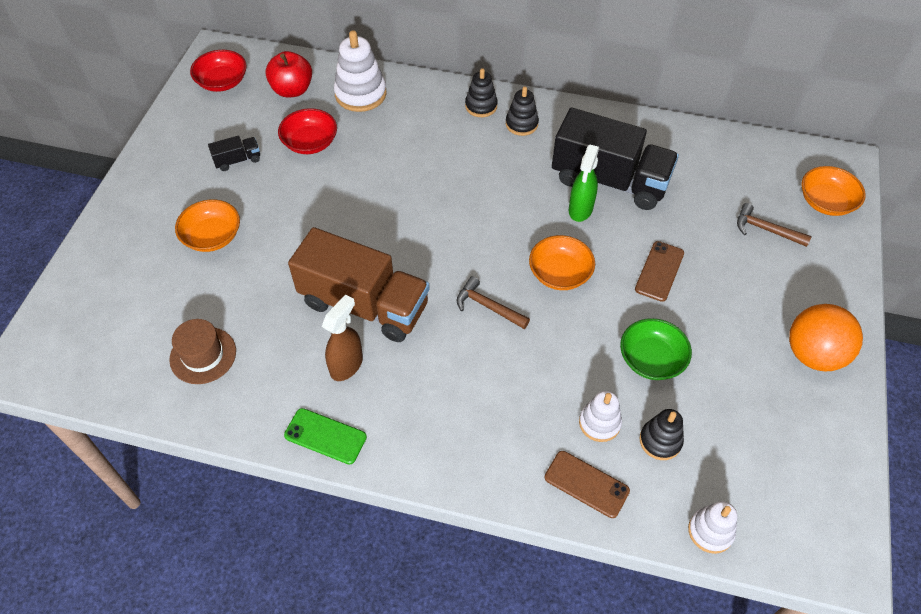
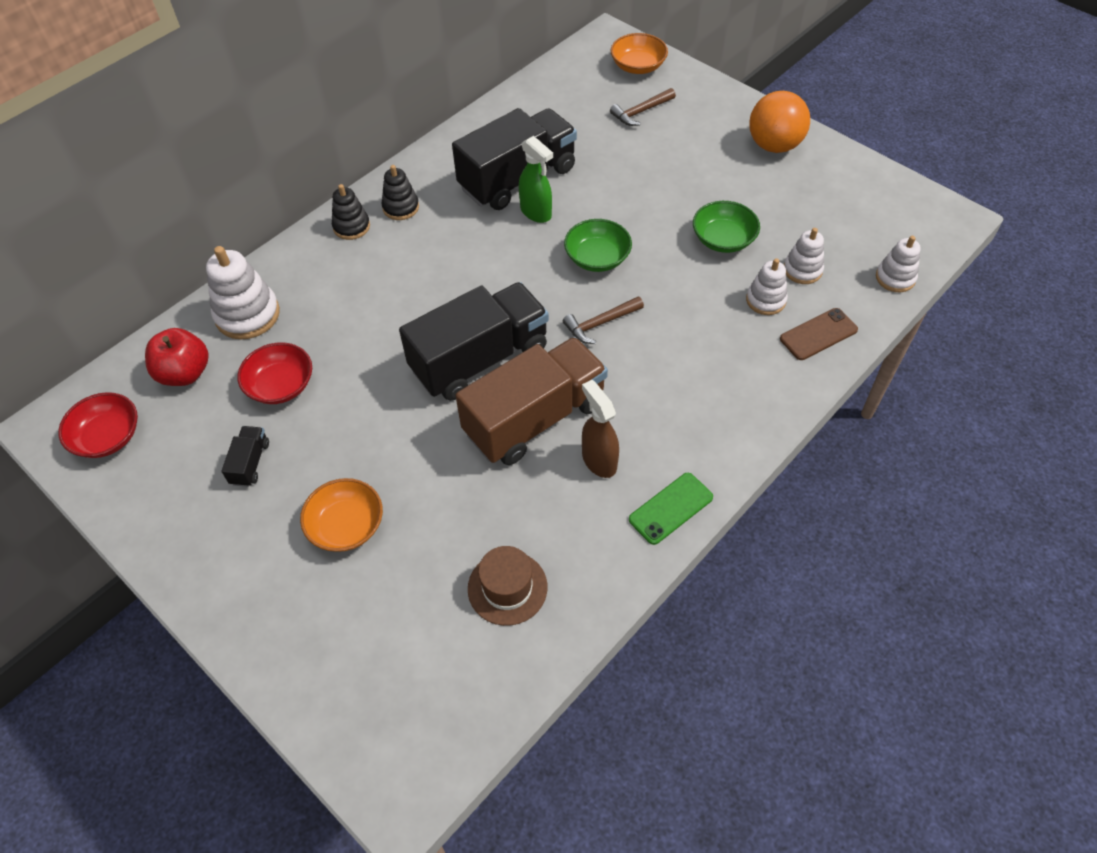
camera: 60 degrees left, 0 degrees up
(401, 243) = (480, 359): none -> black truck
(560, 273) = (597, 258): orange bowl -> green bowl
(659, 271) = (639, 193): brown phone -> none
(660, 441) = (802, 270): black stacking toy -> white stacking toy

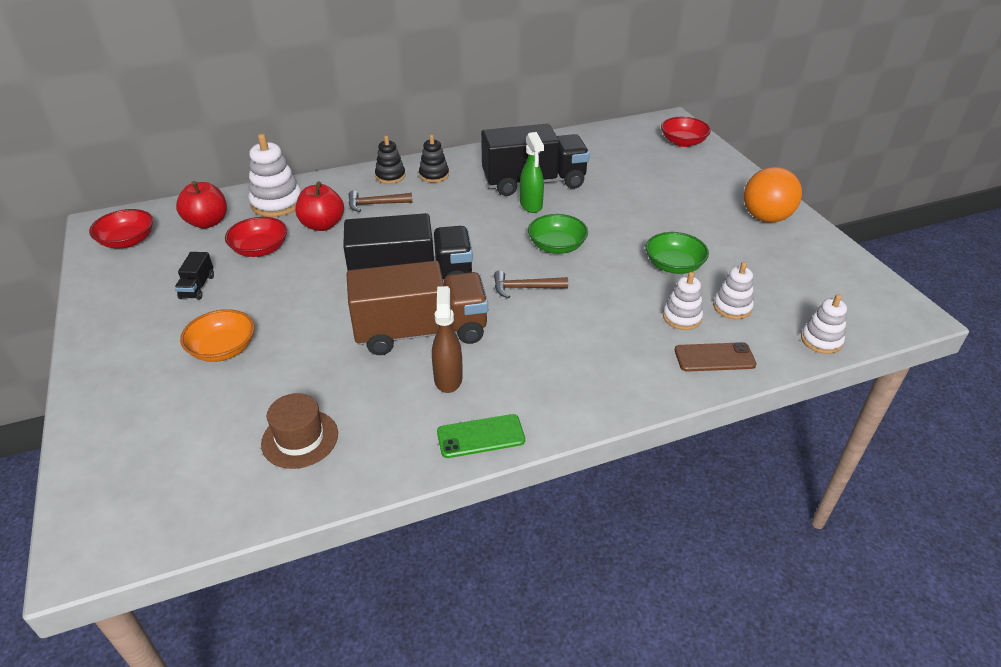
camera: 25 degrees right, 15 degrees down
(250, 463) = (197, 287): black truck -> black truck turned 150 degrees clockwise
(326, 325) = (322, 225): none -> red apple
(638, 66) = (683, 142): orange bowl -> red bowl
(641, 112) = (664, 169): brown hammer -> brown hammer (375, 204)

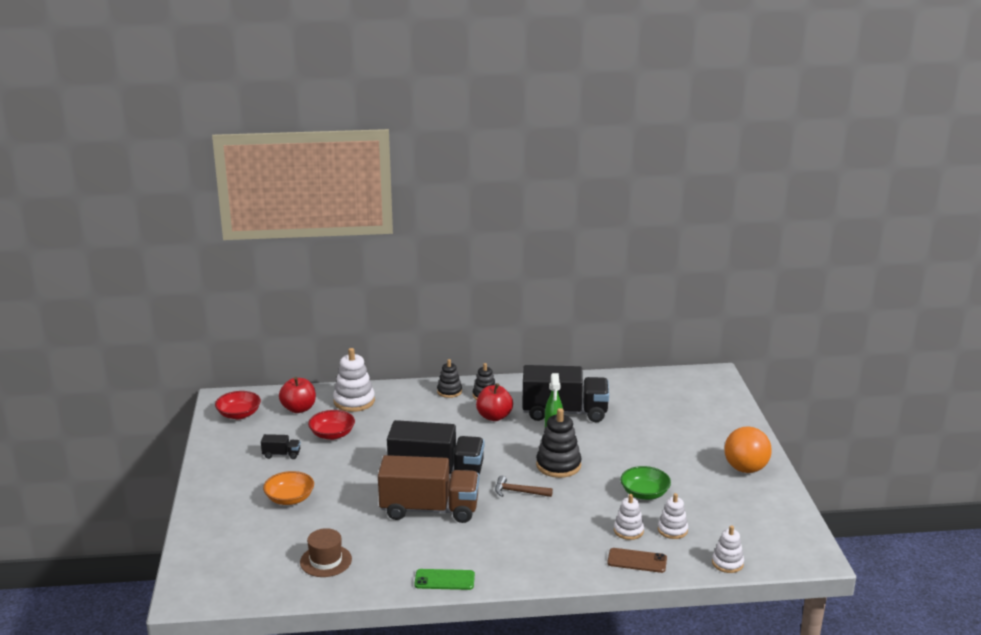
camera: 15 degrees right, 15 degrees down
(197, 287) = (281, 454): black truck -> black truck turned 105 degrees counterclockwise
(322, 225) = (383, 423): red apple -> red apple (494, 417)
(375, 204) = (429, 412): brown hammer -> none
(448, 378) = (437, 542): brown spray bottle -> none
(556, 246) = (558, 465): green bowl -> black stacking toy
(683, 142) = (714, 395): red bowl -> none

